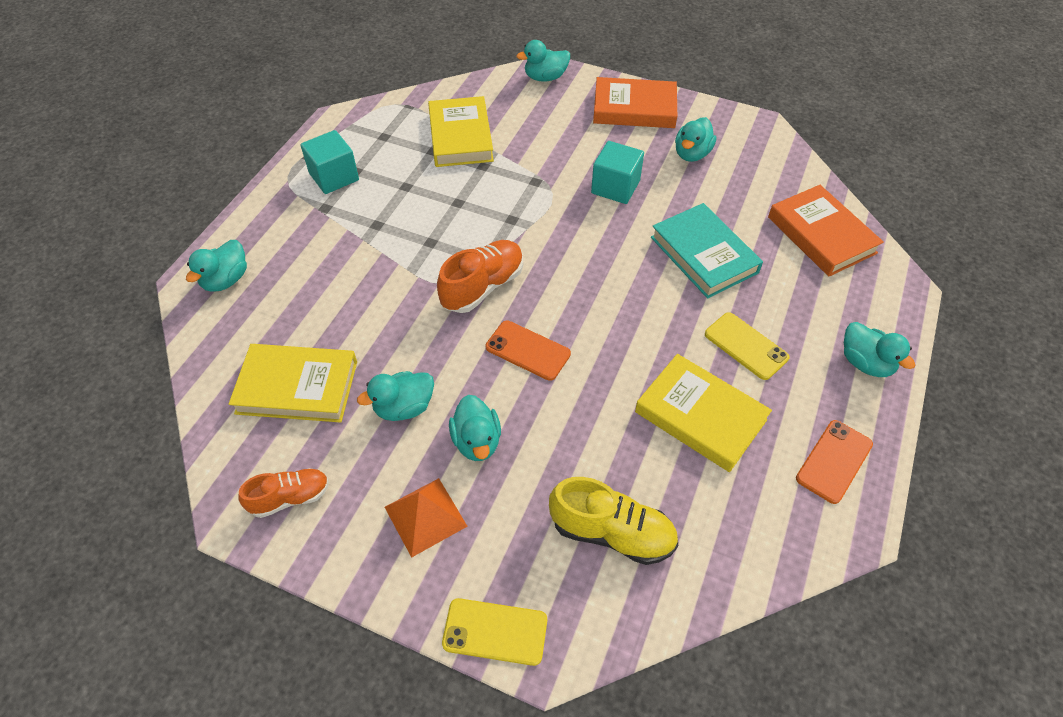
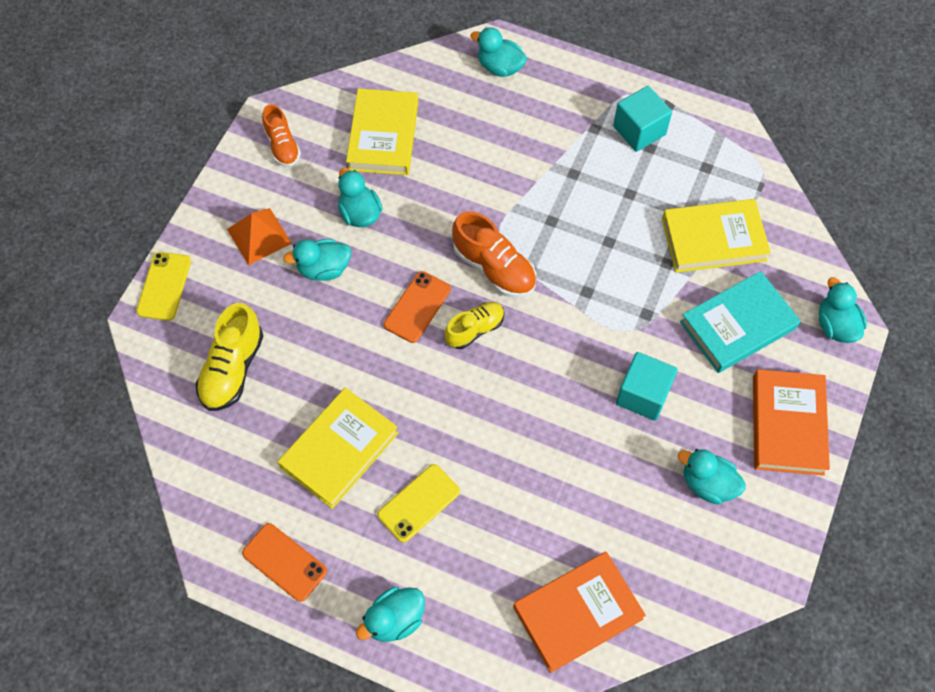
camera: 90 degrees right, 10 degrees up
(553, 302) = (475, 329): none -> yellow shoe
(704, 255) = (542, 478): turquoise book -> turquoise book (738, 325)

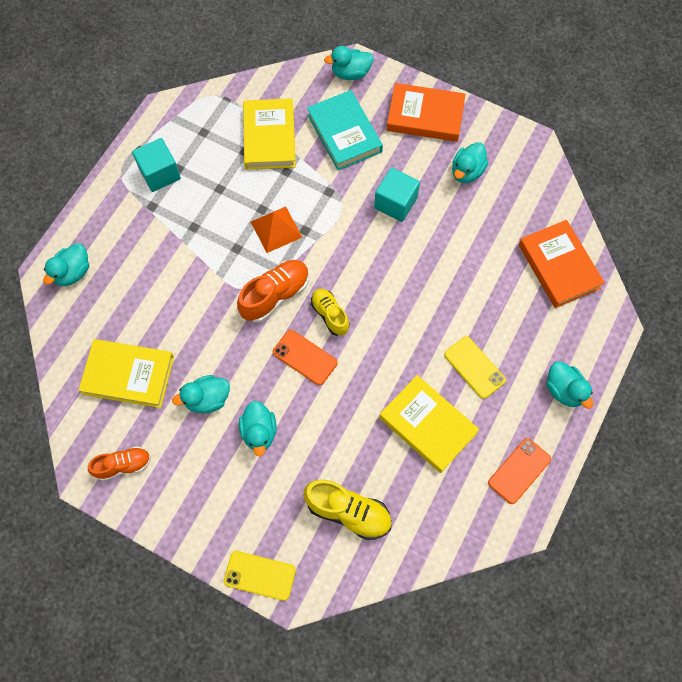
camera: 85 degrees left, 5 degrees up
(259, 236) = (218, 488): orange pyramid -> orange pyramid (276, 229)

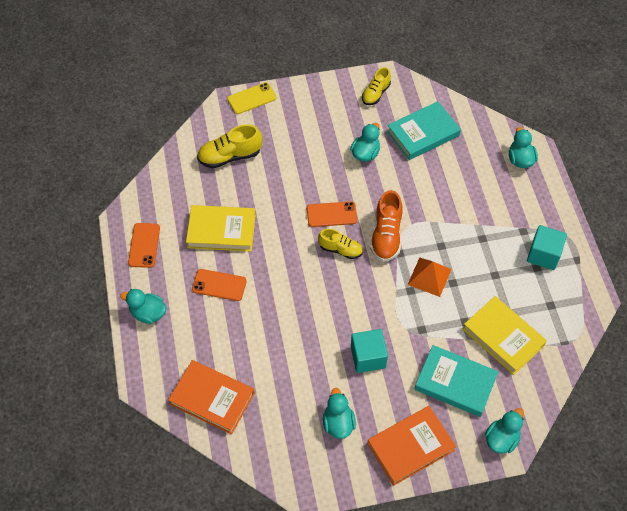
camera: 140 degrees right, 10 degrees down
(123, 465) = (375, 94): orange shoe -> yellow shoe
(128, 375) = (423, 134): yellow book -> turquoise book
(259, 432) = (318, 158): turquoise duck -> none
(474, 367) = (219, 285): yellow phone -> orange phone

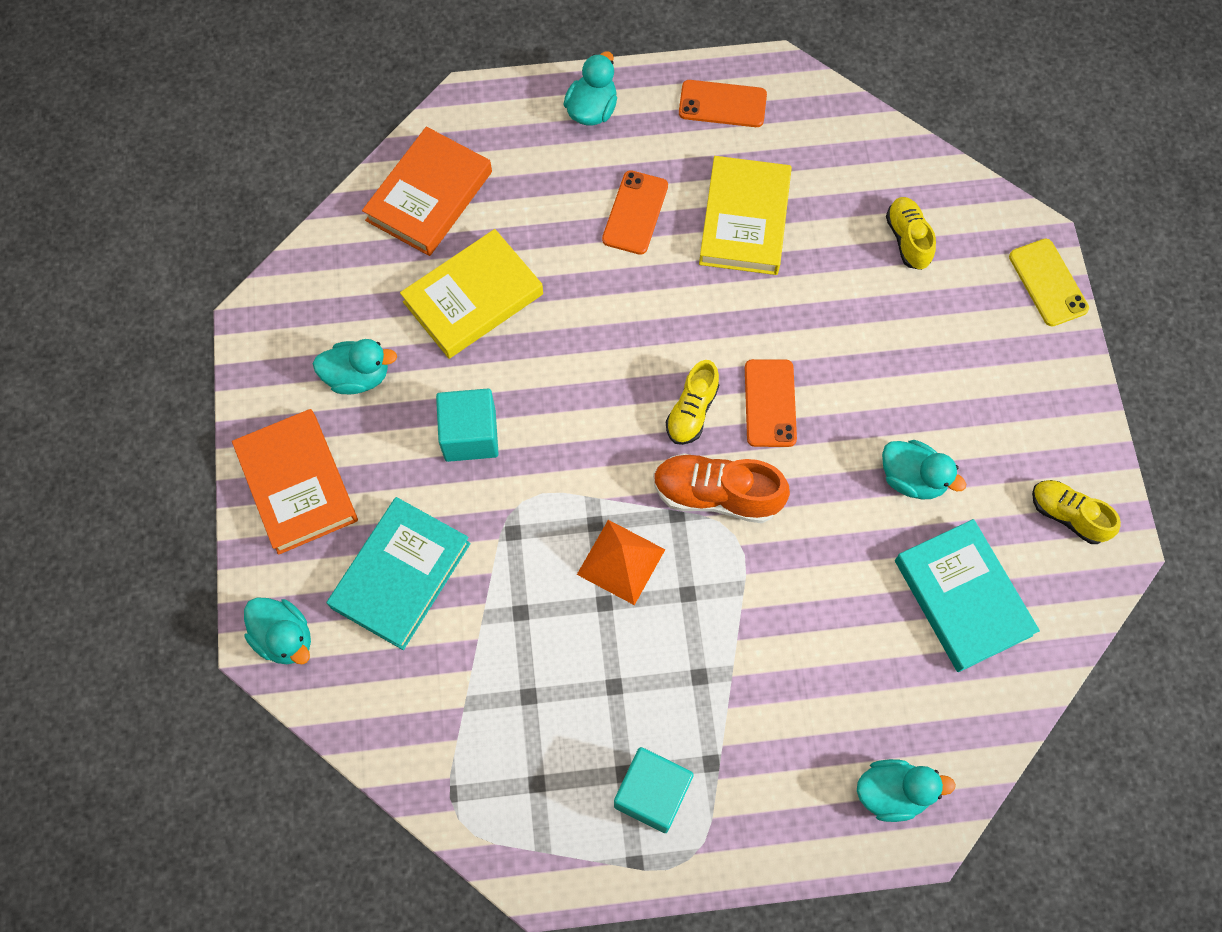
camera: 95 degrees right, 10 degrees up
(230, 156) = (907, 239): yellow shoe -> yellow shoe, size x0.66
(503, 337) = (479, 677): yellow book -> yellow book (473, 298)

